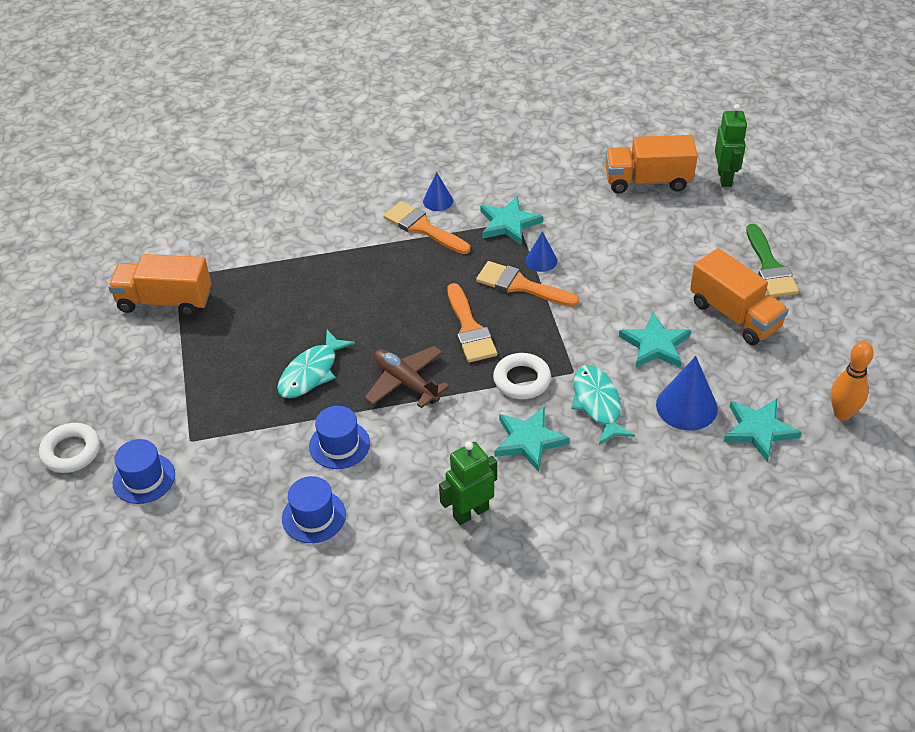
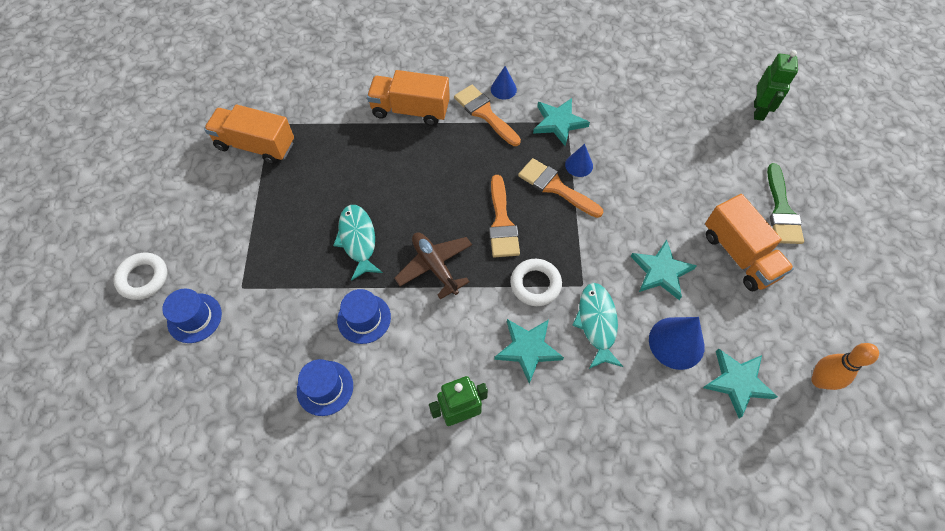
camera: 10 degrees right, 15 degrees up
(311, 372) = (358, 240): turquoise fish -> turquoise fish turned 120 degrees clockwise
(648, 181) = (689, 102): orange truck -> orange truck (410, 110)

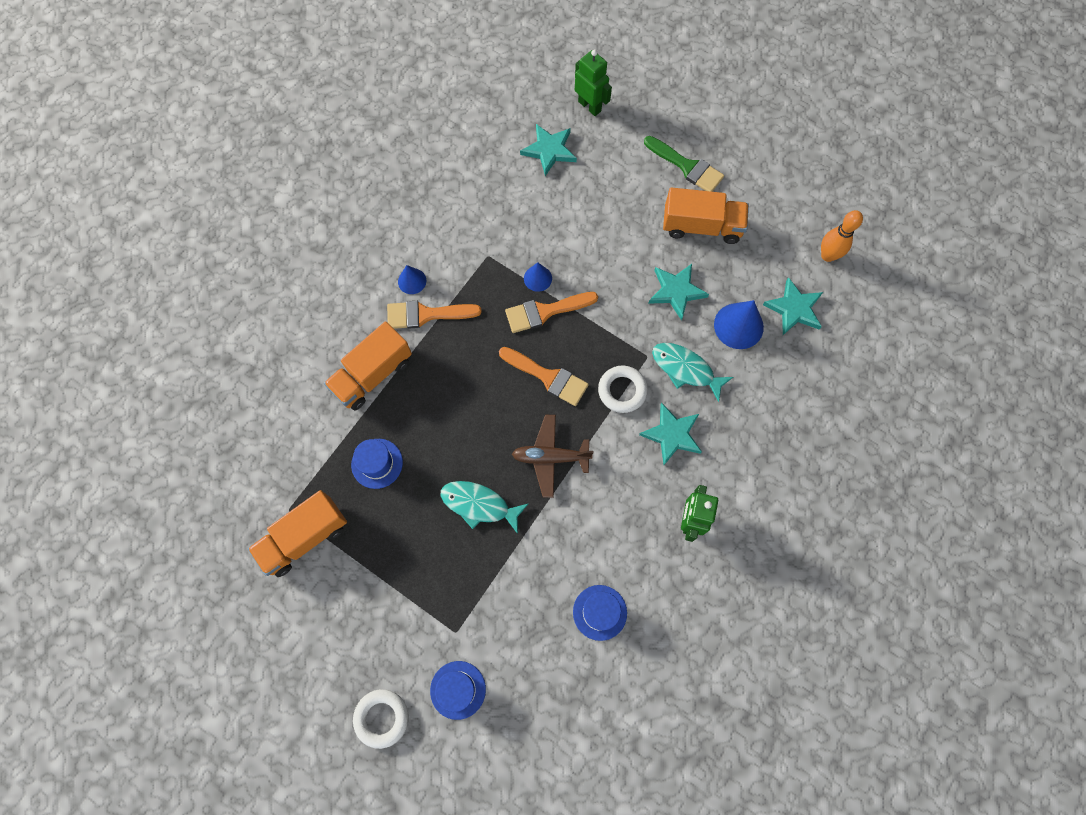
camera: 55 degrees left, 10 degrees up
(364, 318) = (559, 544): blue hat -> blue hat (377, 463)
(559, 123) = (483, 262): turquoise star -> turquoise star (549, 150)

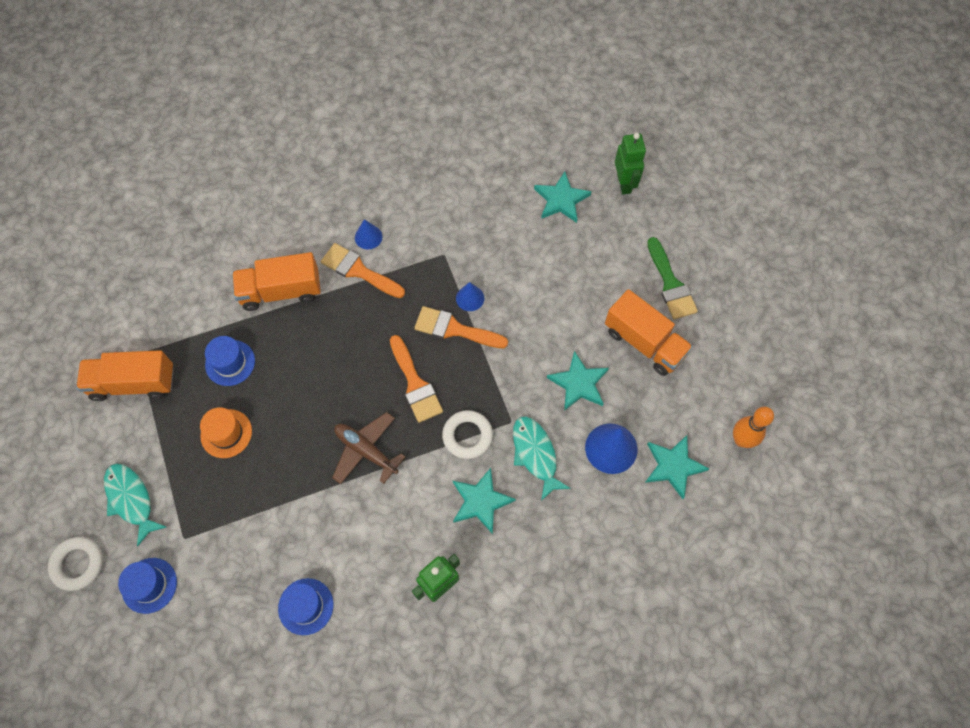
camera: 35 degrees right, 5 degrees down
(422, 523) = (226, 433): none -> orange hat
(479, 505) = (280, 450): turquoise fish -> turquoise fish (131, 500)

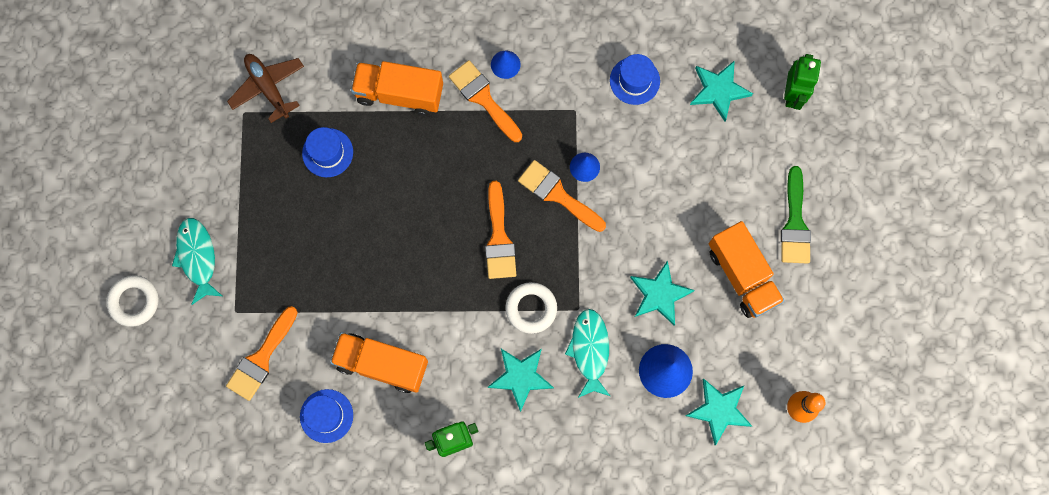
camera: 20 degrees right, 10 degrees up
(133, 383) = (230, 141): orange truck -> orange truck (382, 364)
(149, 585) = (192, 345): blue hat -> blue hat (634, 80)
(223, 573) = (261, 358): none -> orange brush
(226, 433) = (303, 223): orange hat -> none
(366, 451) = (429, 288): brown plane -> brown plane (268, 88)

